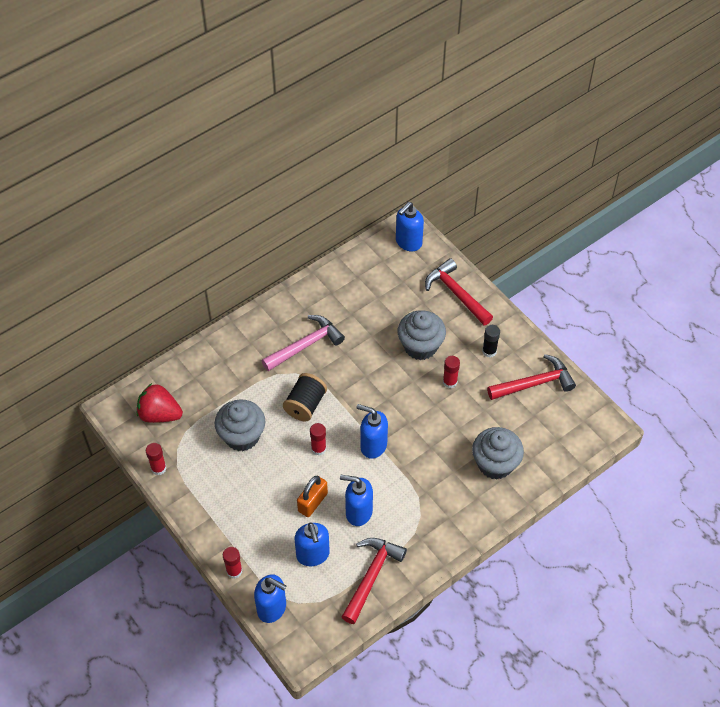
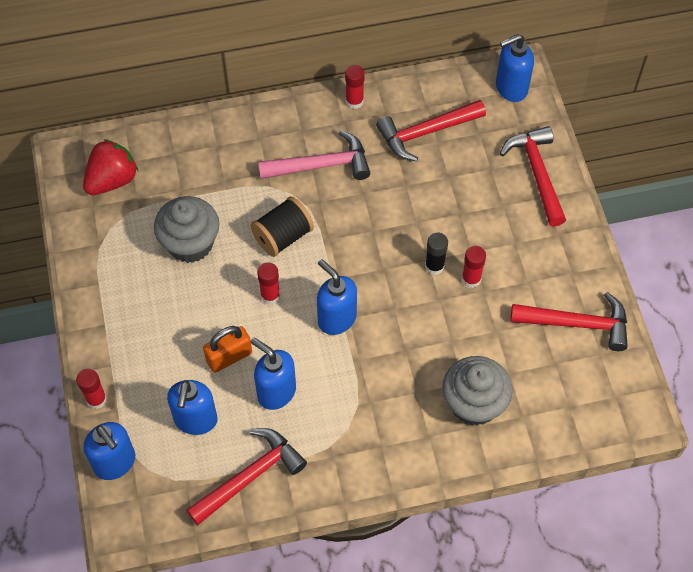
camera: 25 degrees right, 5 degrees up
(158, 468) = (77, 242): red glue stick -> red glue stick (354, 101)
(160, 414) = (112, 180): red strawberry -> red strawberry turned 90 degrees clockwise
(366, 294) = (426, 132): none -> red hammer
(420, 346) = (458, 221): grey cupcake -> none
(489, 351) = (540, 261): black glue stick -> black glue stick (434, 266)

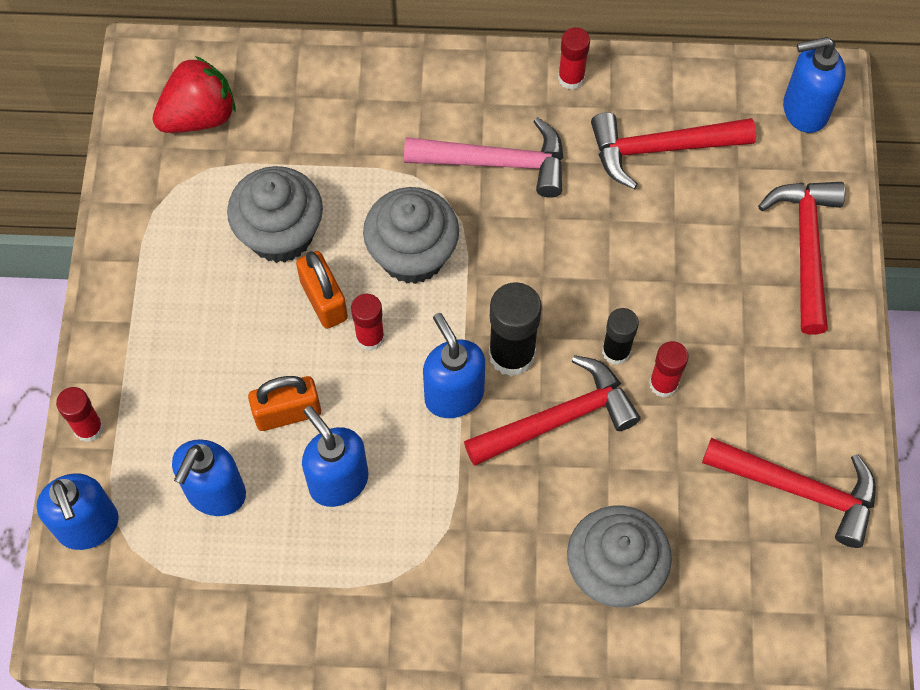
camera: 15 degrees right, 5 degrees up
(232, 279) = (324, 300): none -> orange padlock
(250, 476) = (267, 595): red hammer -> red hammer (558, 419)
(283, 236) = (412, 255): black spool -> grey cupcake
(367, 284) = (512, 354): none -> black glue stick

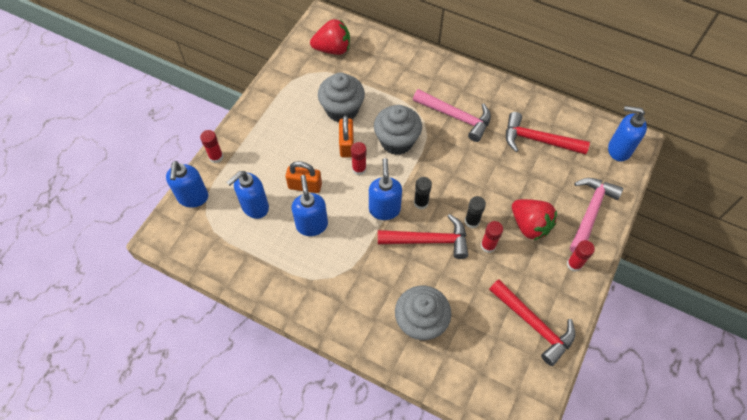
camera: 25 degrees right, 5 degrees down
(512, 354) = (421, 203): black glue stick -> black glue stick, size x0.62
(571, 78) = (509, 94): red glue stick -> red glue stick (574, 264)
(716, 316) = (529, 225): none -> red strawberry
(806, 248) = (590, 212): red hammer -> pink hammer

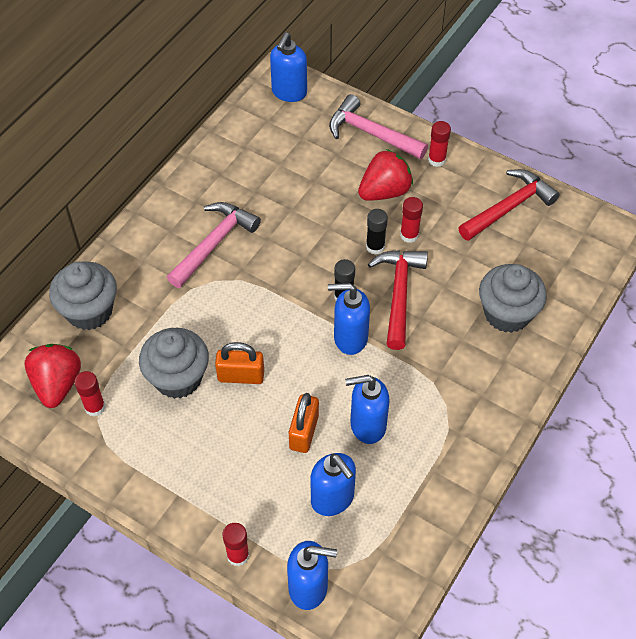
camera: 85 degrees left, 5 degrees down
(359, 169) = (283, 363): red glue stick -> red glue stick (95, 407)
(397, 141) = (244, 315): grey cupcake -> grey cupcake (89, 311)
(538, 140) = (264, 164): red hammer -> none

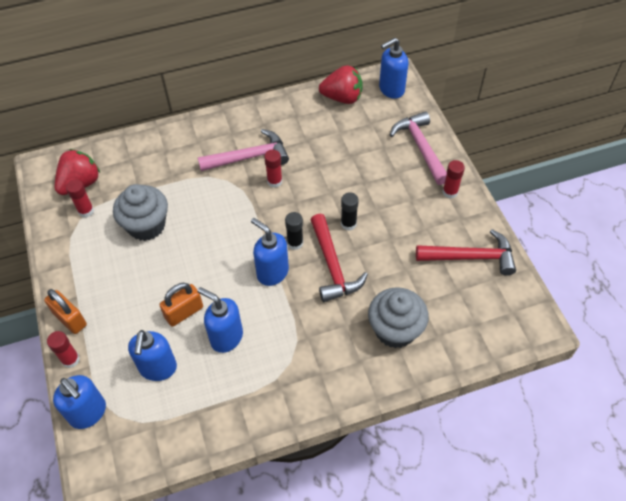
camera: 40 degrees right, 0 degrees up
(89, 311) = (139, 152): grey cupcake -> none
(241, 376) = (183, 250): orange padlock -> orange padlock (70, 319)
(384, 191) = (391, 191): red strawberry -> red strawberry (342, 98)
(398, 294) = (332, 265): red hammer -> red hammer turned 120 degrees clockwise
(409, 235) = (379, 231): red glue stick -> red glue stick (274, 181)

